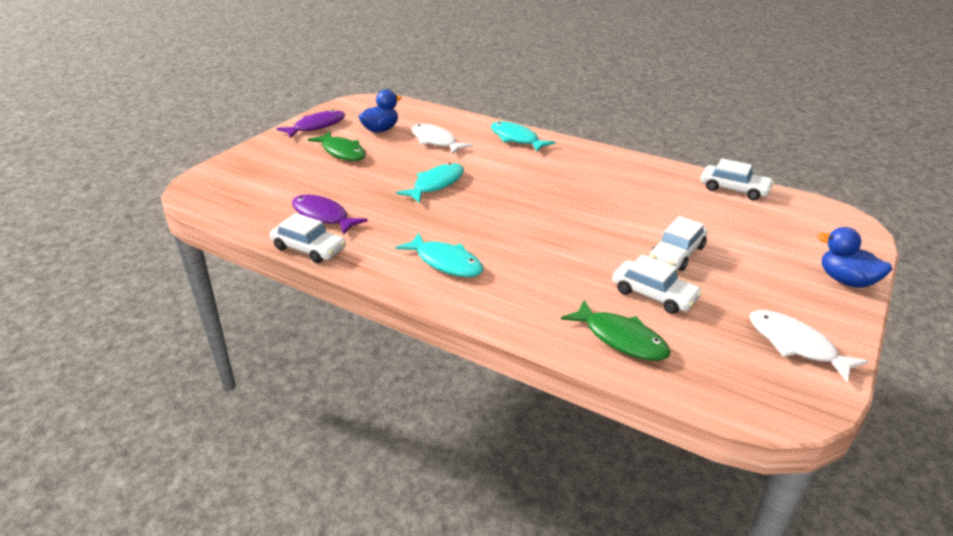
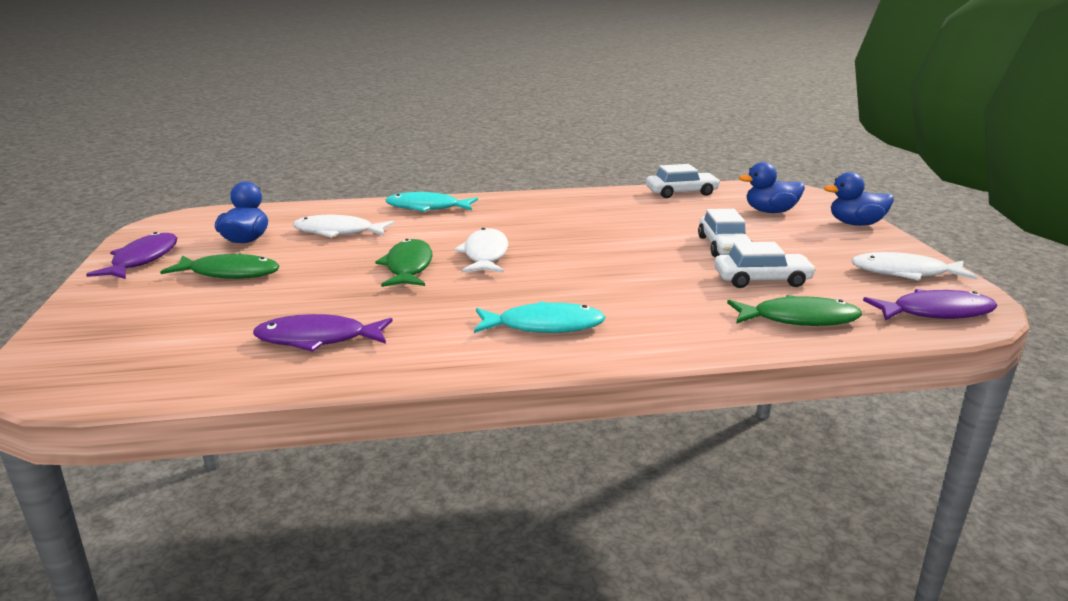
camera: 40 degrees left, 10 degrees down
(309, 248) = (357, 375): white car -> none
(436, 184) = (408, 267): turquoise fish -> green fish
(494, 193) = (485, 255): none -> white fish
(749, 390) = (936, 312): none -> purple fish
(783, 237) = (770, 211): none -> blue duck

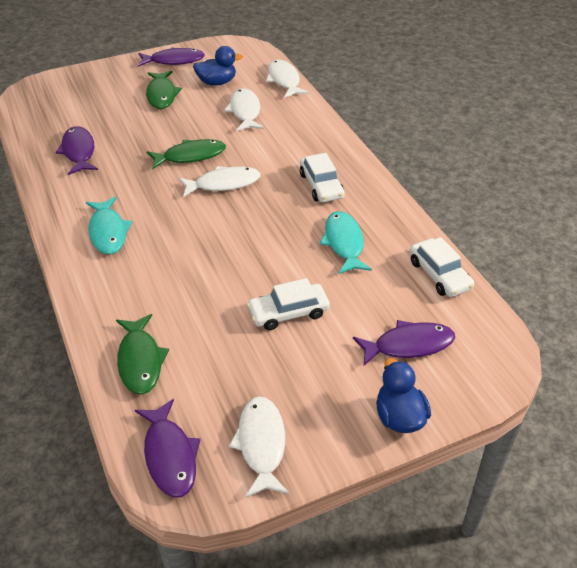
camera: 75 degrees right, 20 degrees up
(293, 209) = (284, 80): none -> white fish
(427, 208) = (315, 135): turquoise fish -> turquoise fish (344, 243)
(762, 279) = (216, 339): white car -> white car (321, 186)
(770, 211) = (408, 345): blue duck -> purple fish

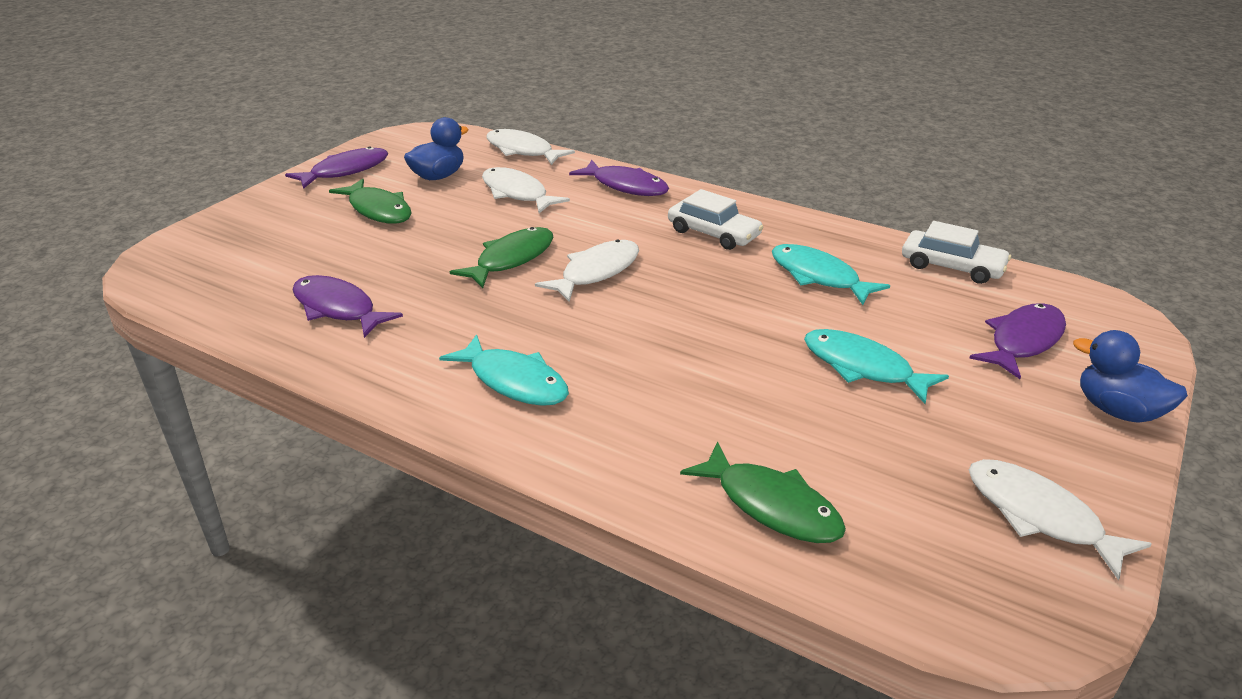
camera: 35 degrees left, 10 degrees down
(170, 455) = (966, 591): purple fish -> purple fish (626, 186)
(288, 312) = (863, 367): white car -> turquoise fish

